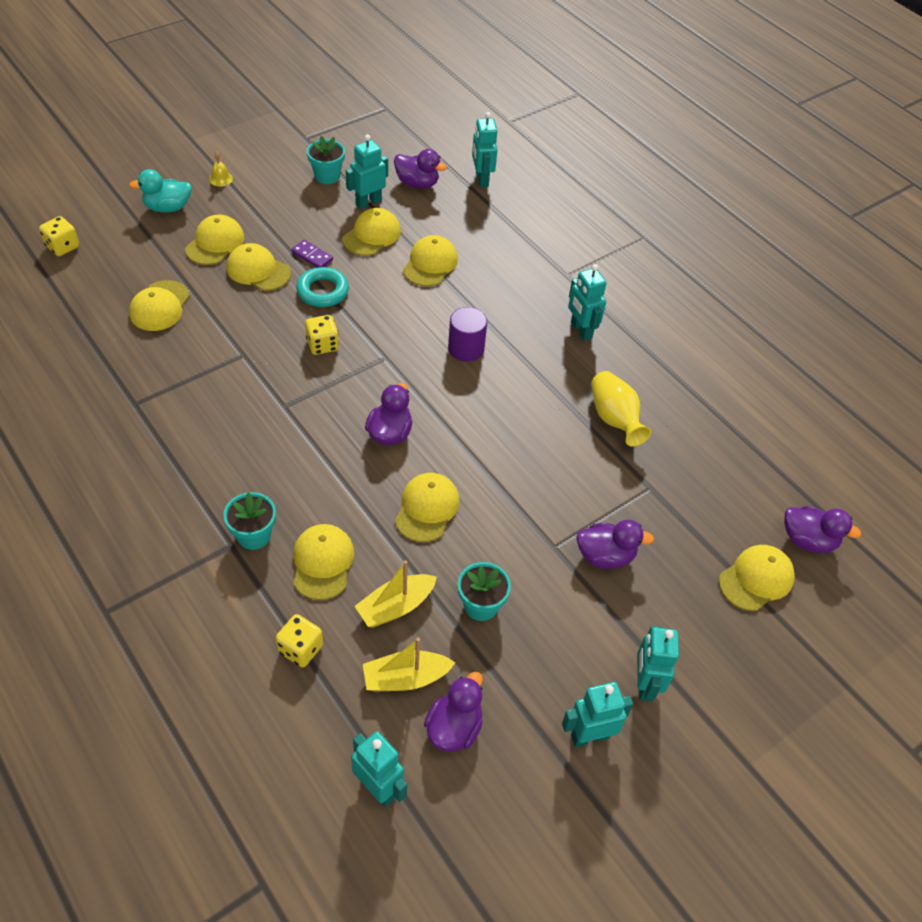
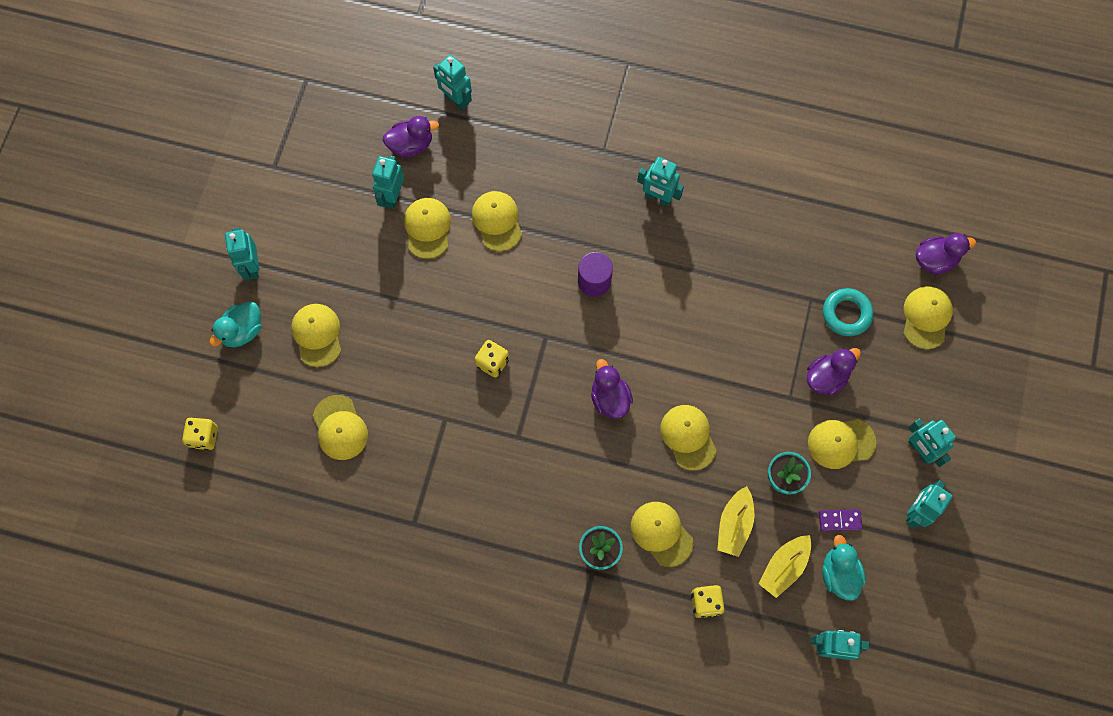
camera: 35 degrees left, 20 degrees up
(220, 178) = (252, 267): yellow bell -> turquoise robot
(258, 270) = (377, 334): yellow cap -> yellow cap (841, 443)
(312, 256) = (403, 286): purple domino -> purple domino (839, 520)
(323, 291) = (444, 313): turquoise ring -> turquoise ring (846, 314)
(327, 176) = (333, 194): turquoise flower pot -> none
(454, 728) = (839, 574): purple duck -> turquoise duck
(614, 419) = (744, 260): yellow vase -> none

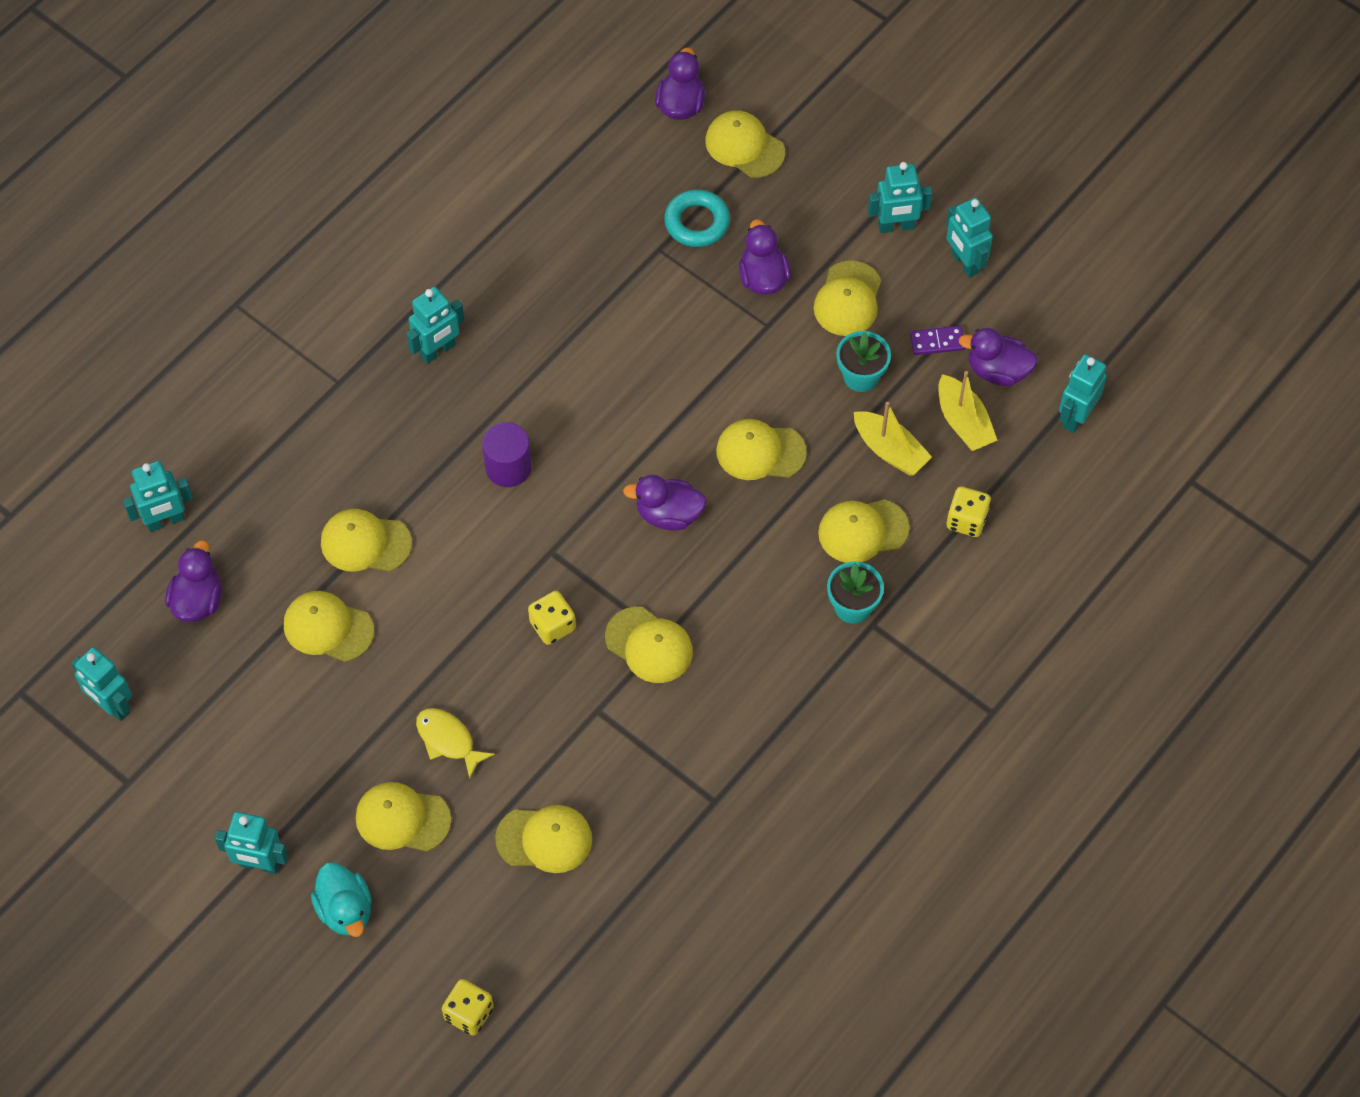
camera: 65 degrees left, 10 degrees down
(382, 337) = (448, 740): none -> yellow fish
(392, 196) = (258, 652): turquoise robot -> turquoise robot (112, 705)
(507, 430) = (649, 645): none -> yellow cap
(839, 520) = (937, 342): purple domino -> purple domino turned 60 degrees clockwise
(839, 574) = (997, 371): turquoise duck -> purple duck

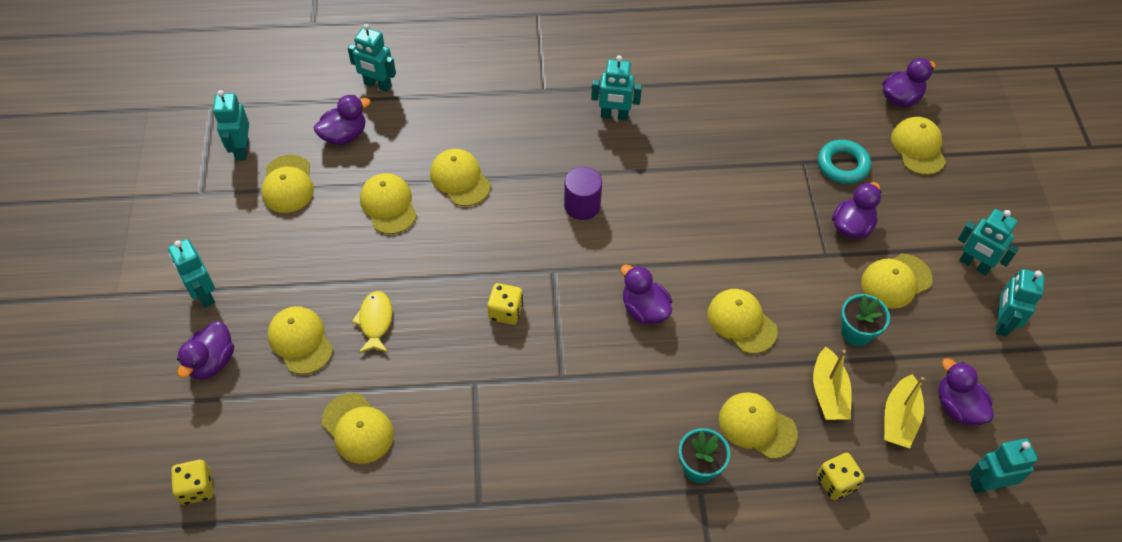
camera: 45 degrees right, 5 degrees down
(345, 910) = (212, 362): turquoise duck -> purple duck
(649, 645) = (547, 373): yellow cap -> yellow cap (288, 184)
(937, 342) = (932, 354): purple domino -> none

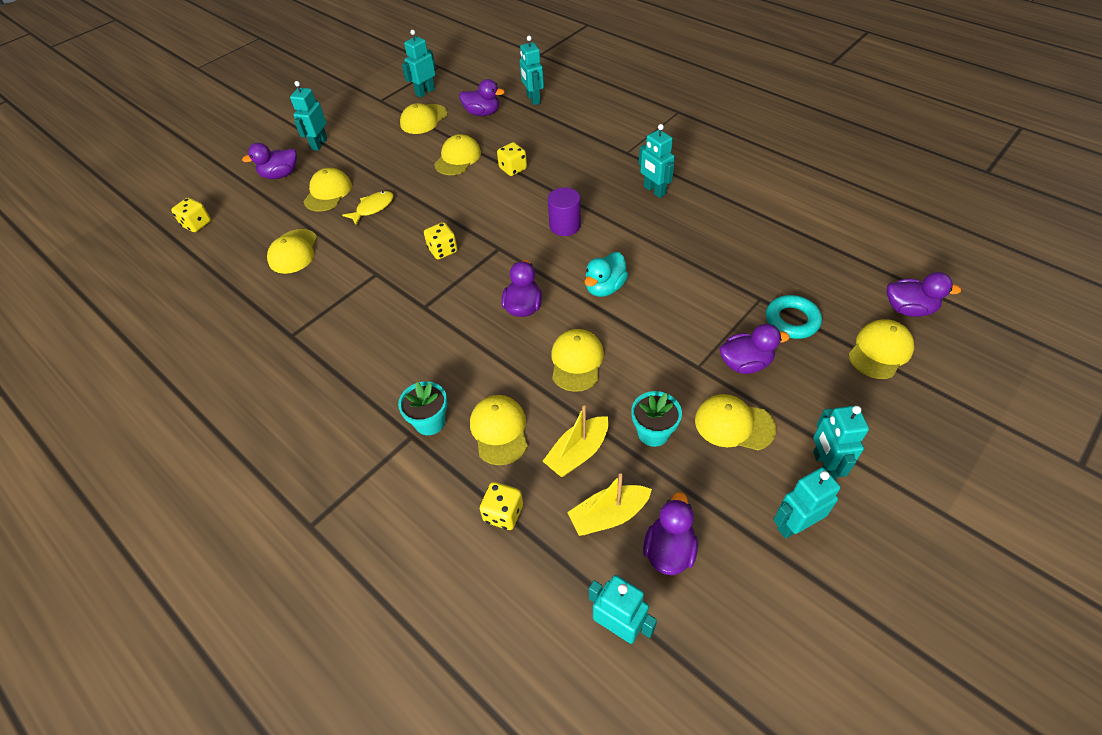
camera: 50 degrees right, 5 degrees down
(460, 179) = (513, 169): yellow cap -> yellow dice
(685, 240) = (605, 287): none -> turquoise duck

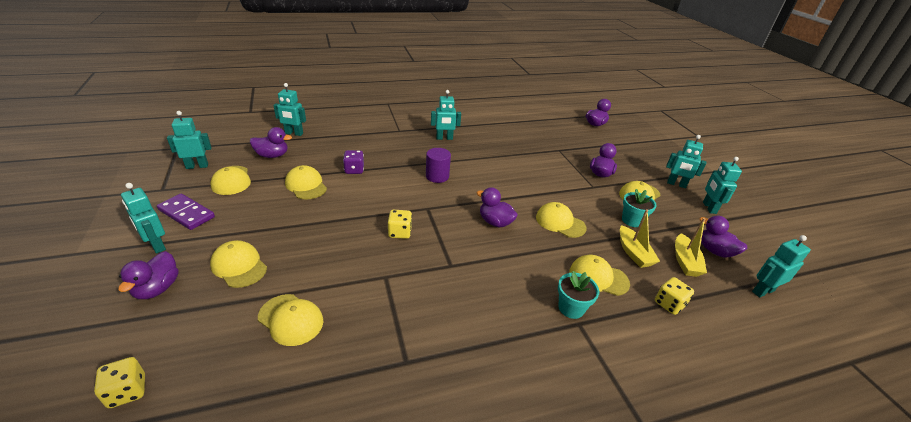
camera: 65 degrees left, 15 degrees down
(363, 130) = (187, 213): none -> purple domino
(373, 208) = (301, 248): yellow fish -> none
(425, 92) = (197, 166): turquoise robot -> turquoise robot turned 90 degrees clockwise
(482, 113) = (272, 155): purple duck -> purple duck turned 45 degrees clockwise
(513, 169) = (354, 170): yellow dice -> purple dice
(605, 287) = (507, 187): turquoise duck -> none
(792, 320) = (581, 150): turquoise ring -> none
(880, 351) = (616, 141): yellow cap -> none

